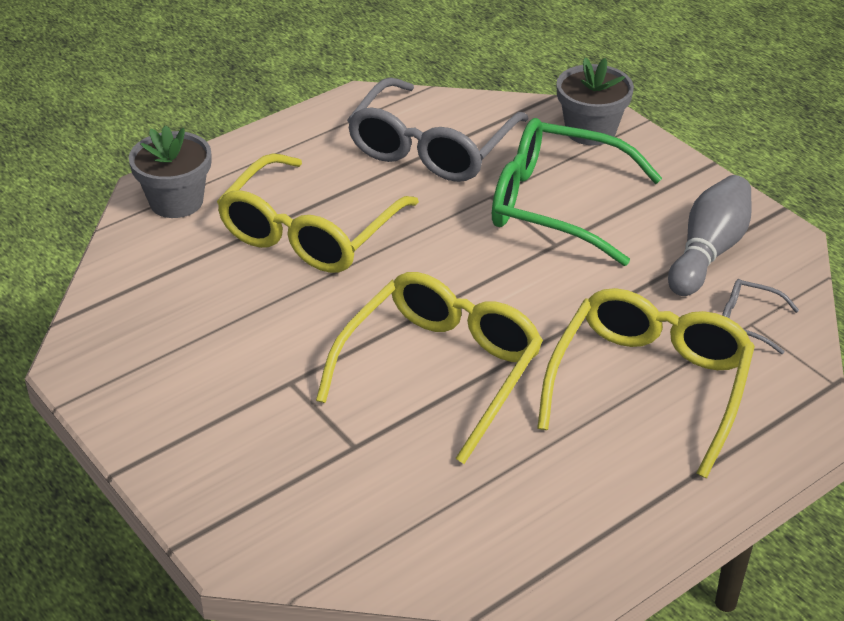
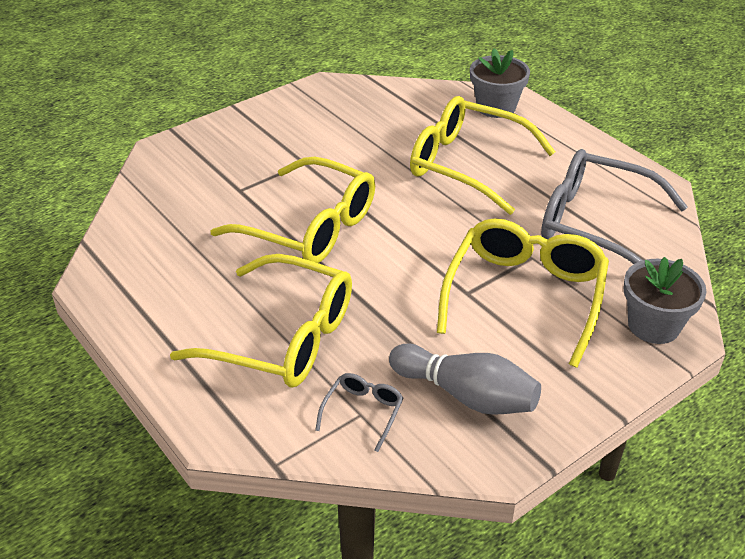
camera: 90 degrees right, 0 degrees up
(555, 205) = (525, 295): green glasses -> yellow glasses

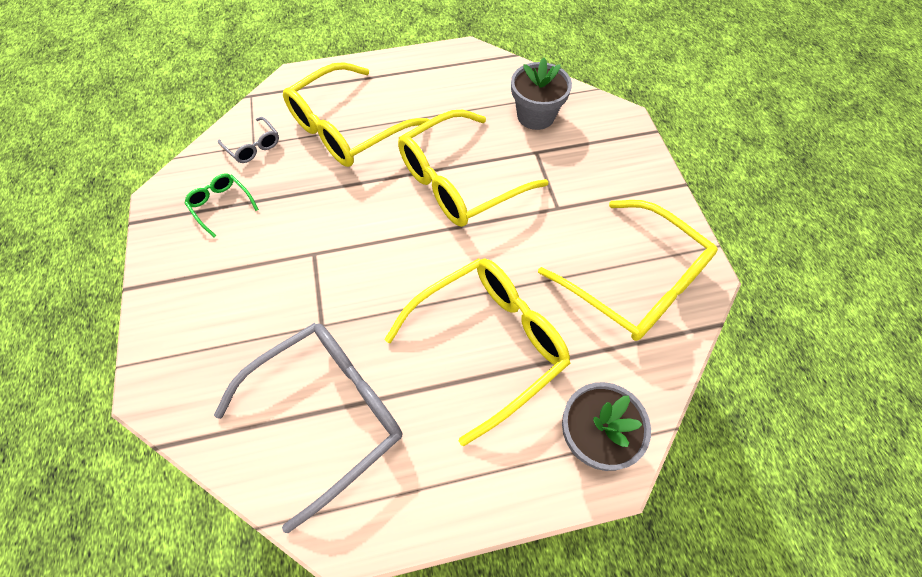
camera: 115 degrees right, 20 degrees up
(466, 395) = (221, 205): grey bowling pin -> green glasses
(525, 295) = (281, 293): yellow glasses -> yellow glasses (636, 282)
(653, 325) = (177, 373): grey flower pot -> grey flower pot (535, 116)

